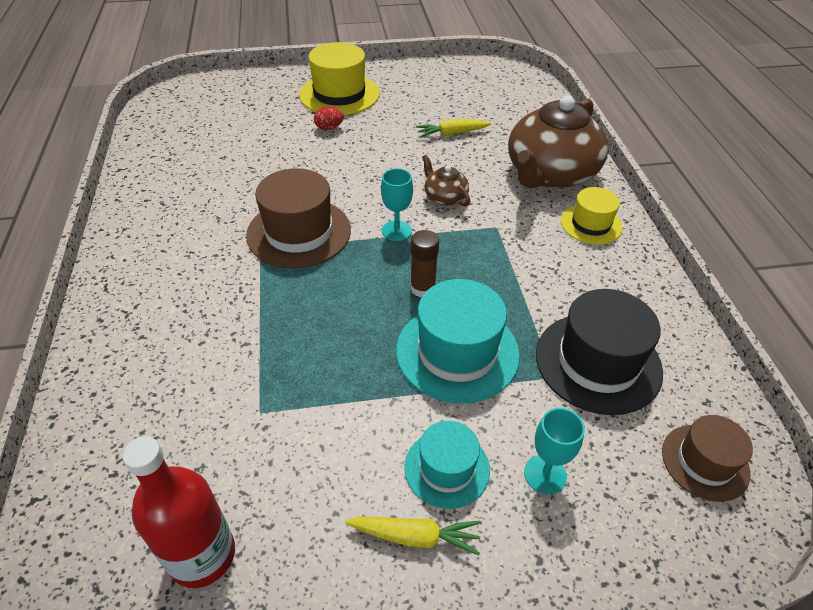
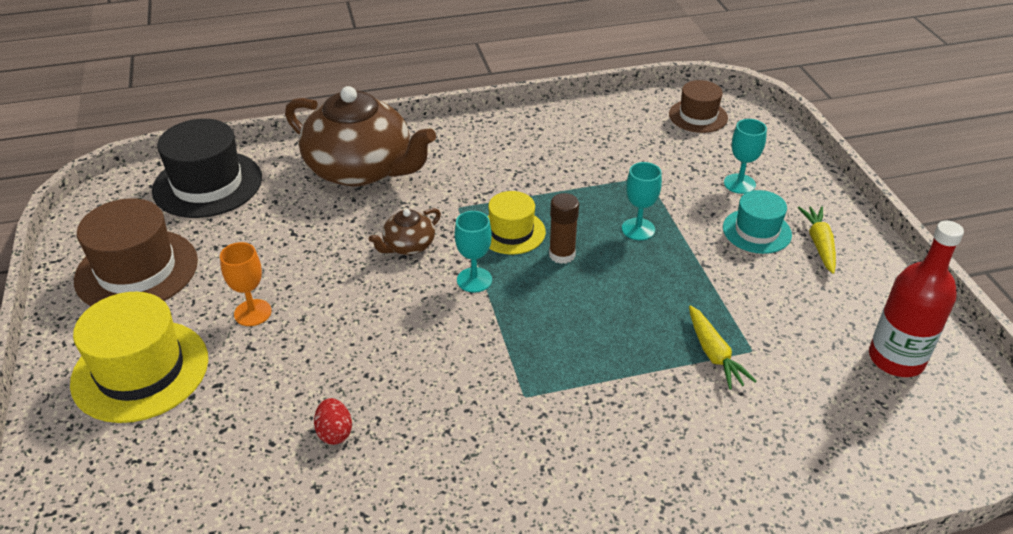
camera: 95 degrees left, 5 degrees down
(299, 232) = (488, 364): brown hat -> brown hat (137, 270)
(329, 128) = (243, 369): red egg -> red egg (334, 432)
(380, 129) = (253, 313): none -> orange goblet
(452, 133) = (271, 244): yellow carrot -> yellow carrot (714, 354)
(457, 352) = (638, 229): turquoise hat -> turquoise goblet
(591, 224) = (447, 147): yellow hat -> yellow hat (511, 232)
(598, 362) = (624, 154): black hat -> black hat (207, 184)

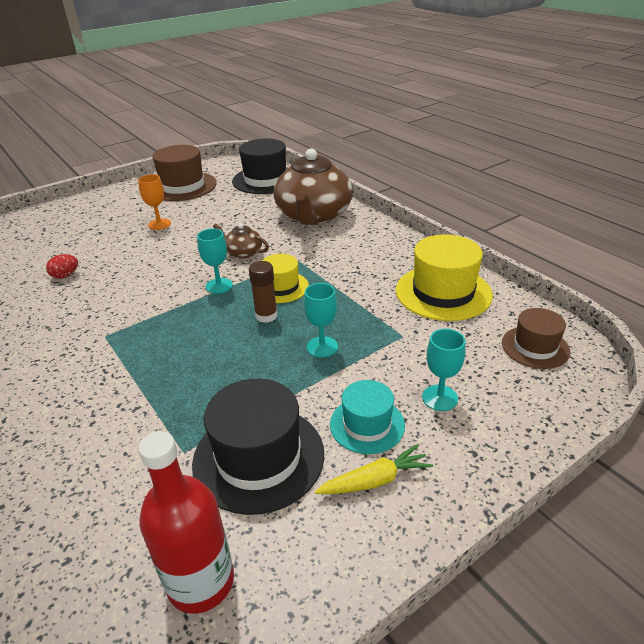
camera: 70 degrees right, 5 degrees down
(140, 370) = (107, 211): yellow hat -> yellow hat (443, 292)
(714, 354) = (172, 426): yellow carrot -> none
(775, 302) = (258, 457): none -> black hat

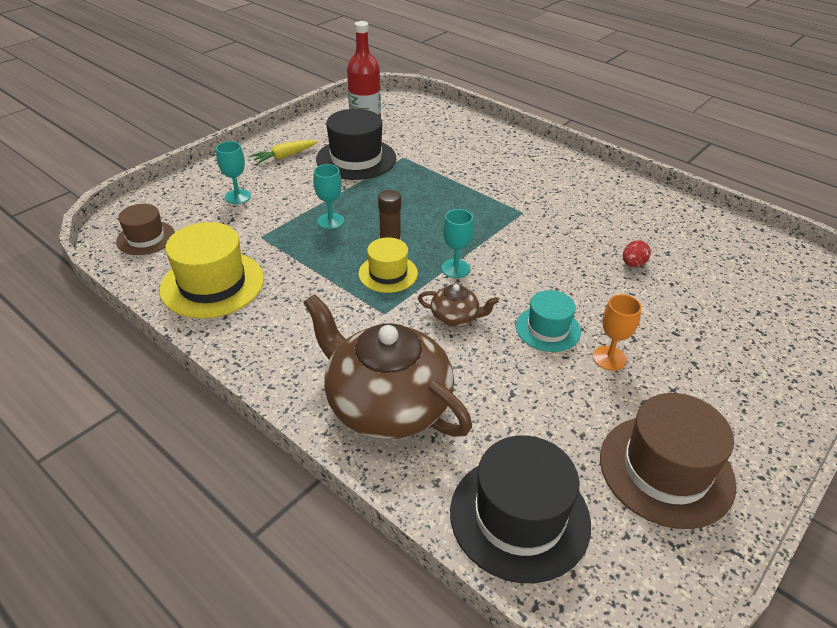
camera: 165 degrees right, 5 degrees up
(313, 216) = (386, 404): brown teapot -> brown teapot turned 45 degrees counterclockwise
(367, 424) = (290, 178): turquoise hat -> turquoise hat (548, 329)

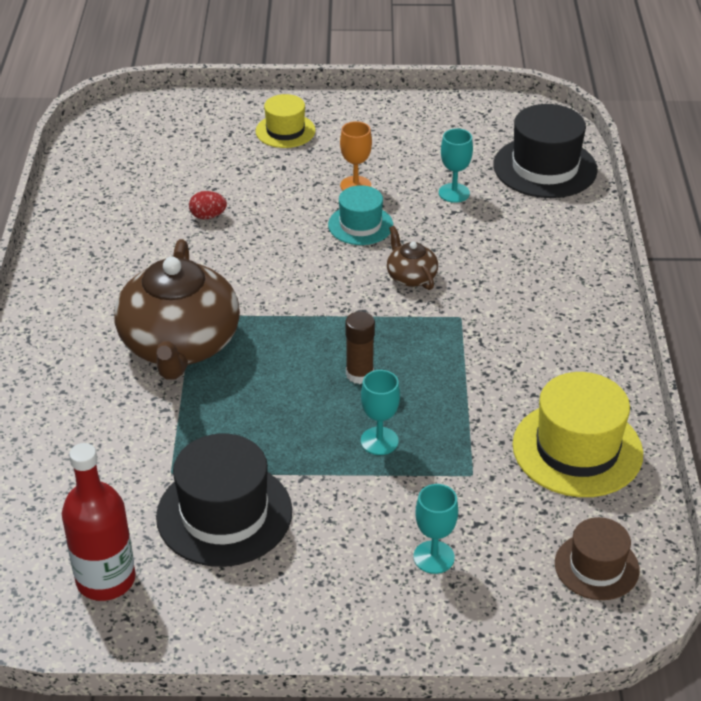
camera: 130 degrees left, 0 degrees up
(285, 156) = (297, 590): yellow carrot -> none
(386, 404) = (545, 260): brown teapot -> brown teapot (179, 345)
(388, 273) = (408, 346): yellow hat -> yellow hat (285, 131)
(455, 268) = (346, 310): turquoise goblet -> turquoise goblet (454, 193)
(666, 470) = (432, 132): brown hat -> none

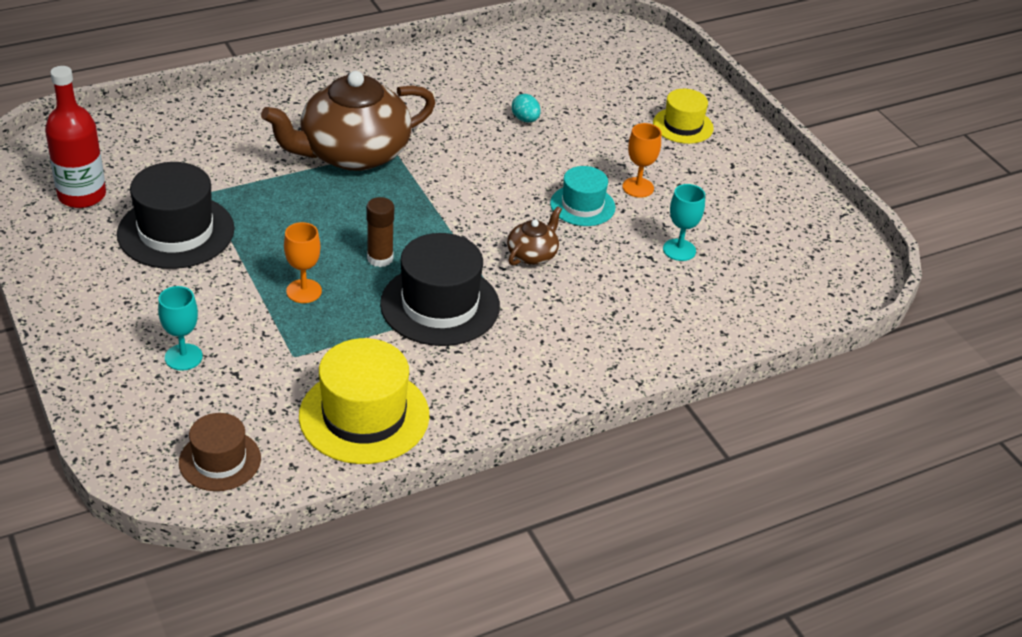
camera: 60 degrees right, 0 degrees up
(208, 216) = (525, 119): red egg -> turquoise egg
(379, 441) = (304, 291): turquoise goblet -> orange goblet
(545, 167) = (775, 300): black hat -> black hat (440, 305)

